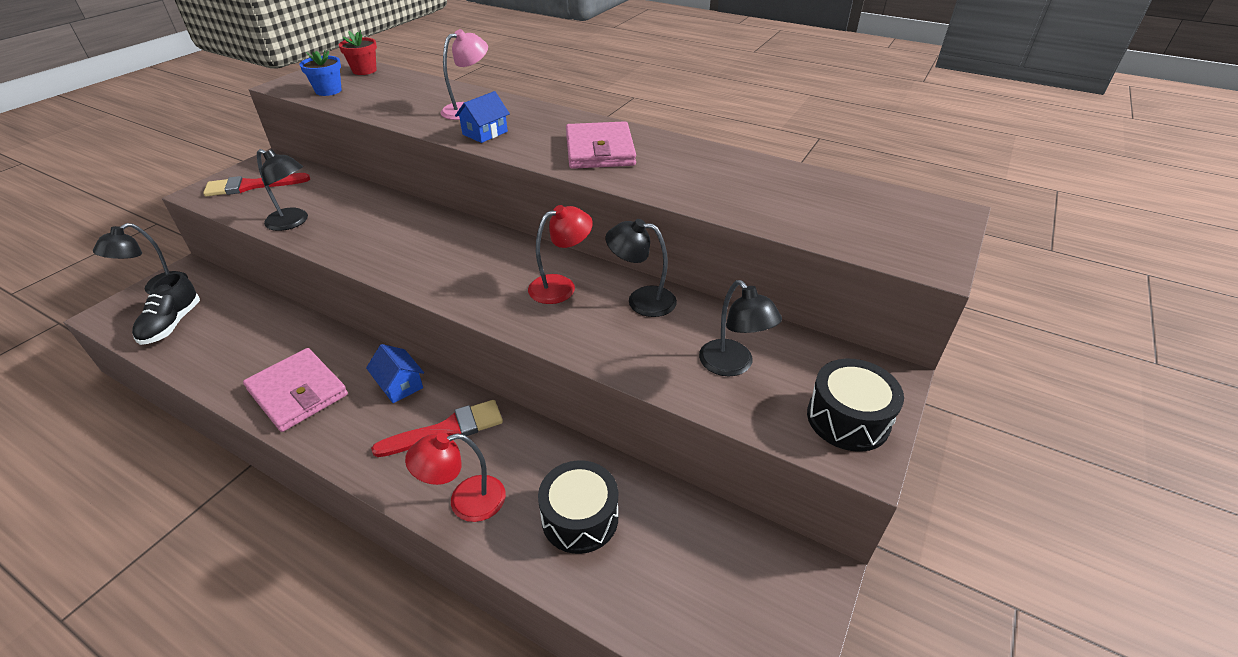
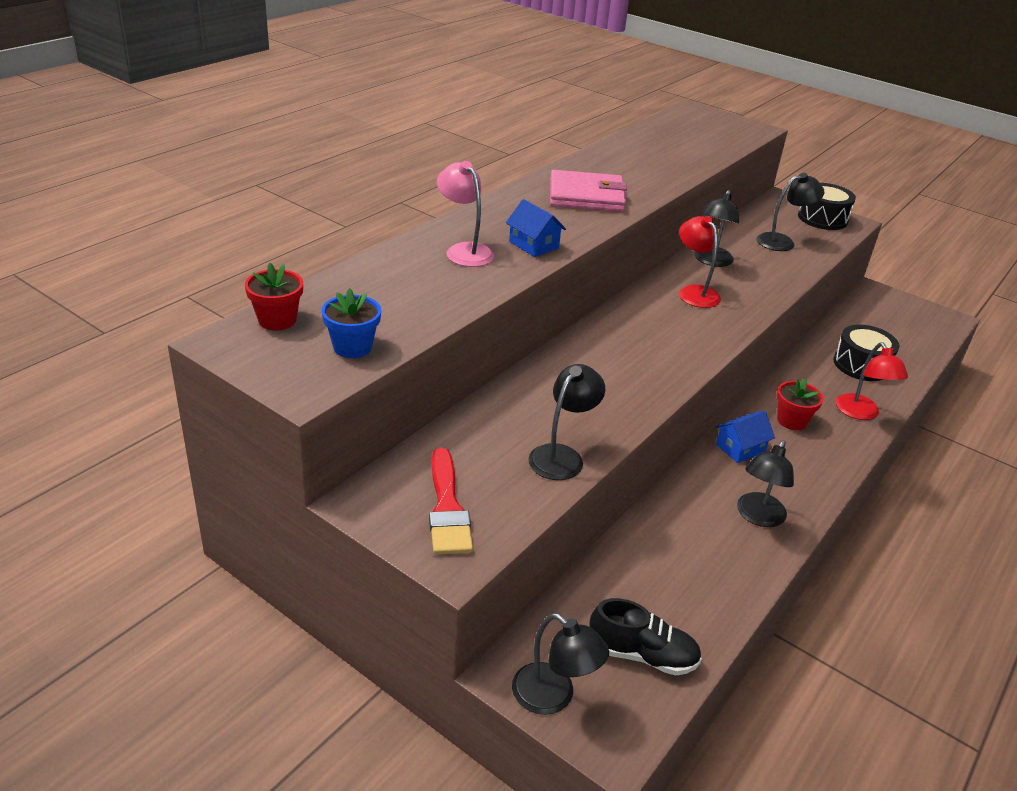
camera: 85 degrees left, 5 degrees down
(298, 392) = (758, 517): pink wallet -> black lamp
(447, 429) = (791, 421): red brush -> red flower pot

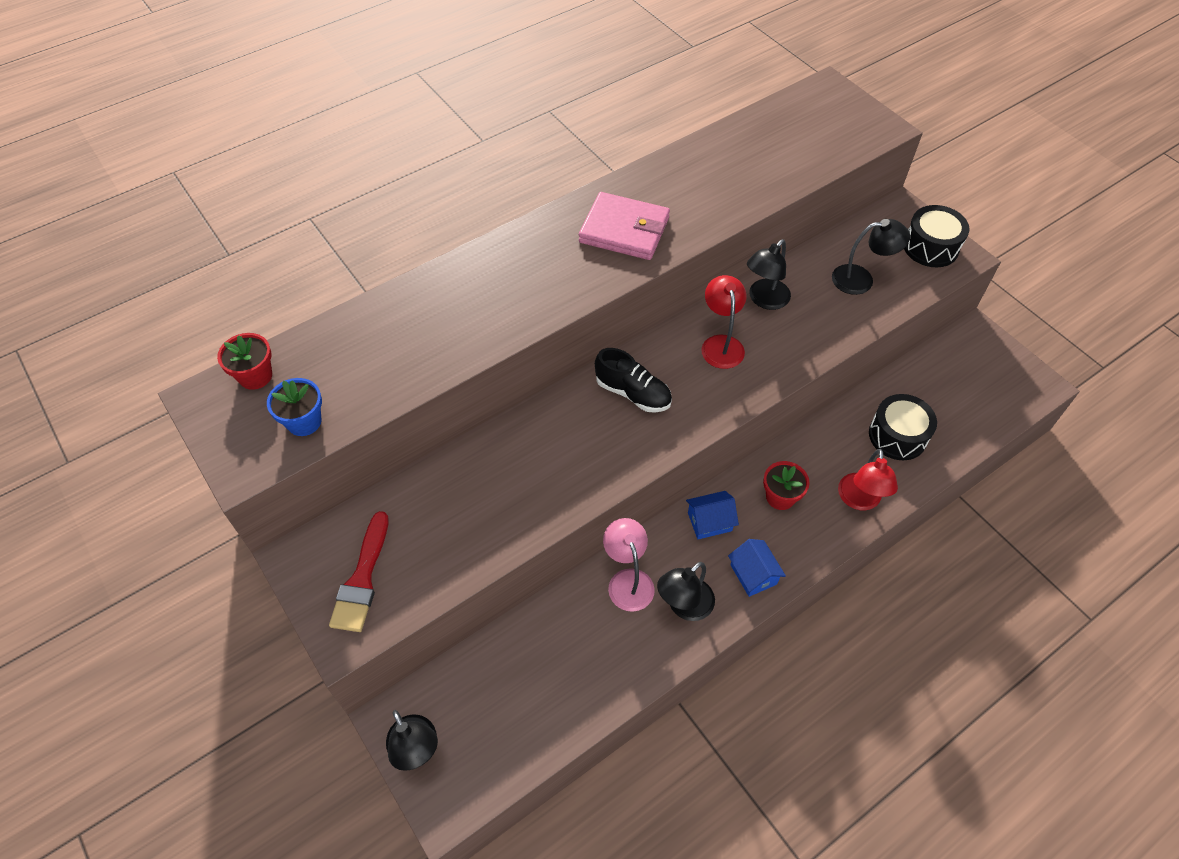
camera: 20 degrees right, 20 degrees up
(464, 250) = (461, 301): pink lamp -> pink lamp (628, 580)
(533, 245) = (533, 301): blue house -> blue house (753, 574)
(562, 456) = (486, 538): black lamp -> none
(642, 655) = (507, 729): black shoe -> black shoe (633, 393)

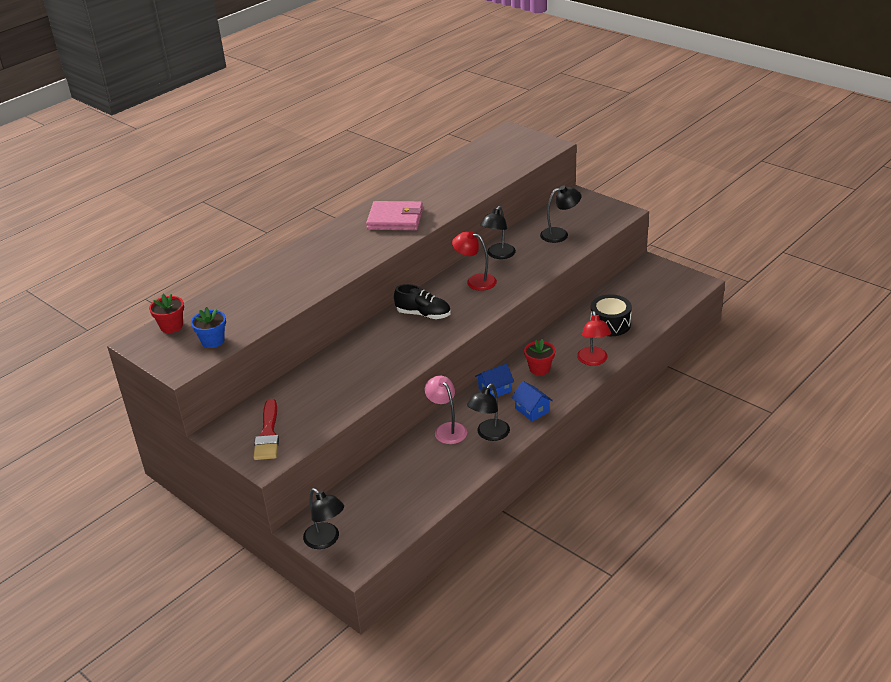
camera: 10 degrees left, 20 degrees down
(721, 344) = (475, 281): red lamp -> red lamp turned 45 degrees counterclockwise
(930, 247) = (601, 211): black drum -> none

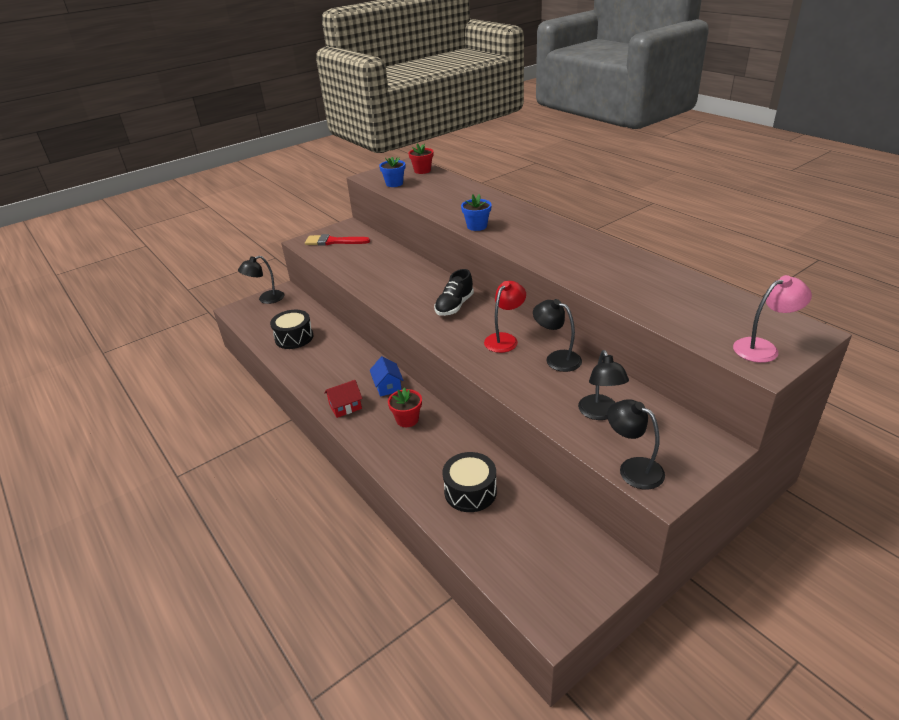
camera: 100 degrees right, 0 degrees up
(347, 265) = (477, 226): none -> blue flower pot
(395, 219) = (558, 248): pink wallet -> none
(418, 482) = (294, 337): none -> black drum
(447, 429) = (348, 355): pink lamp -> pink lamp (763, 348)
(489, 434) = (327, 377): black lamp -> black lamp (633, 468)
(532, 410) = (345, 407): blue house -> red house
(593, 360) = (403, 463): red lamp -> none

